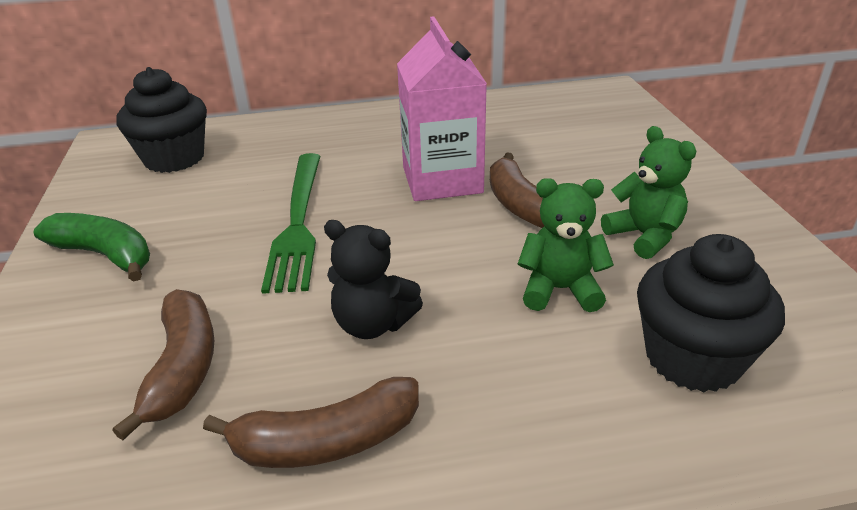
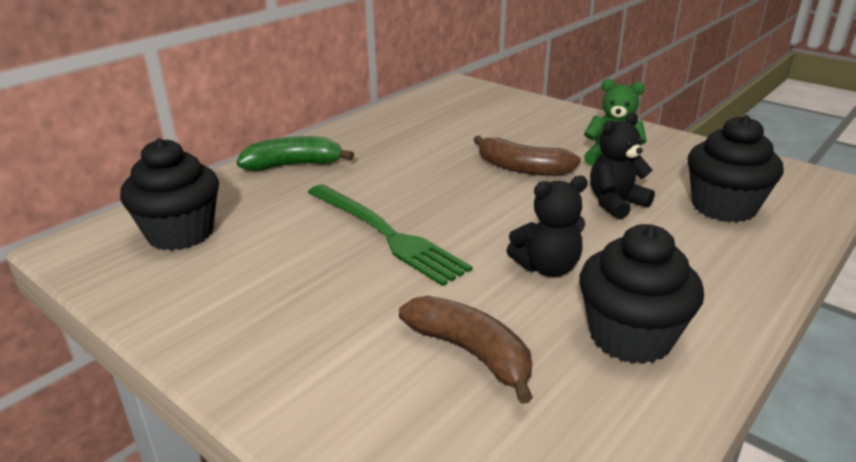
camera: 40 degrees left, 5 degrees down
(105, 255) = (257, 322): green banana -> green banana (294, 165)
(326, 442) = (630, 336): brown banana -> black cupcake
(442, 180) = (443, 171): pink carton -> none
(560, 290) = (615, 203): green teddy bear -> black teddy bear

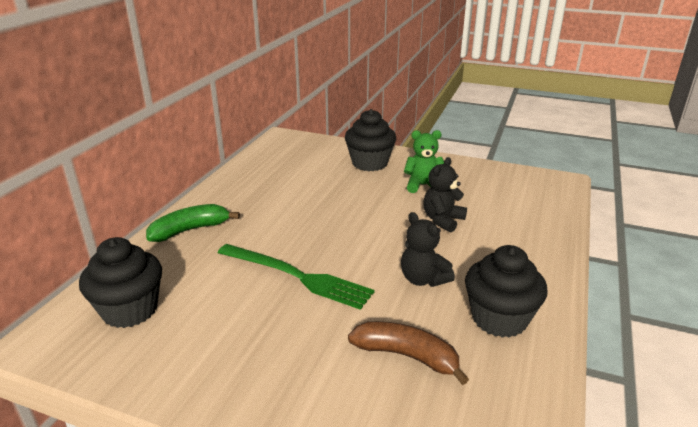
camera: 20 degrees left, 0 degrees up
(522, 168) = (366, 203): brown banana -> none
(547, 267) = (423, 279): black teddy bear -> black teddy bear turned 90 degrees clockwise
(723, 207) = (509, 211): black cupcake -> black cupcake (369, 163)

